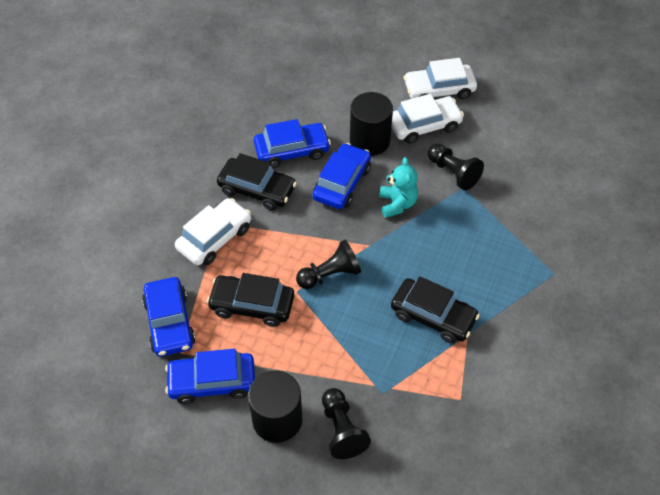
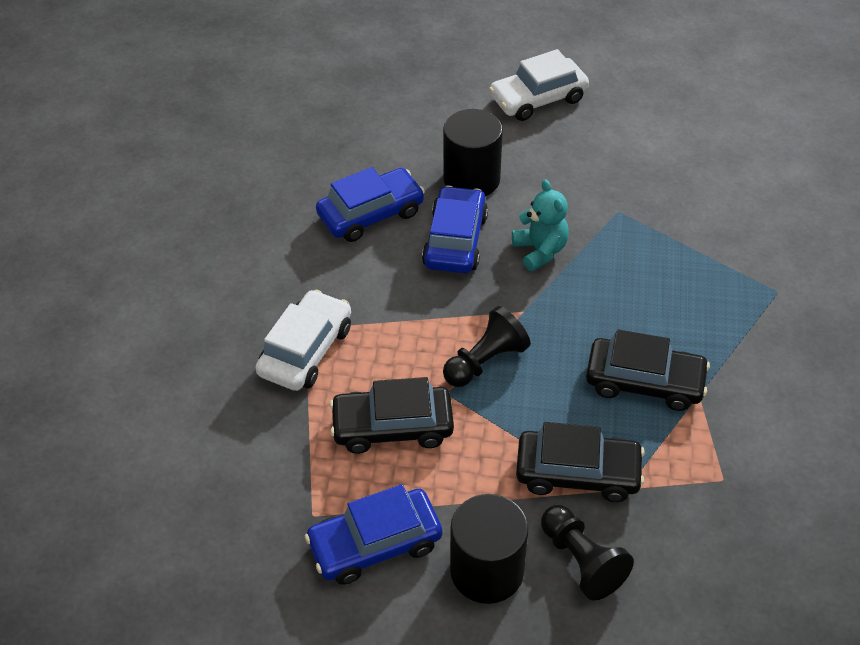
camera: 15 degrees left, 5 degrees down
(170, 322) = (283, 478): blue car -> none
(257, 189) = (341, 274): black car -> black car (577, 473)
(424, 125) = (536, 146): white car -> none
(453, 173) = (597, 196): black pawn -> none

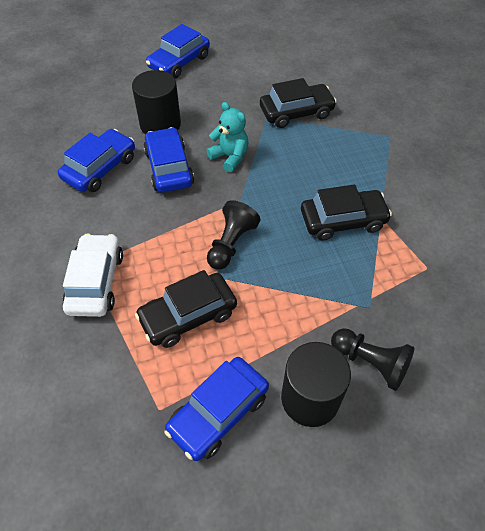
camera: 25 degrees left, 5 degrees up
(538, 99) = (179, 62): white car -> blue car
(577, 473) = (334, 299): black car -> black car (296, 112)

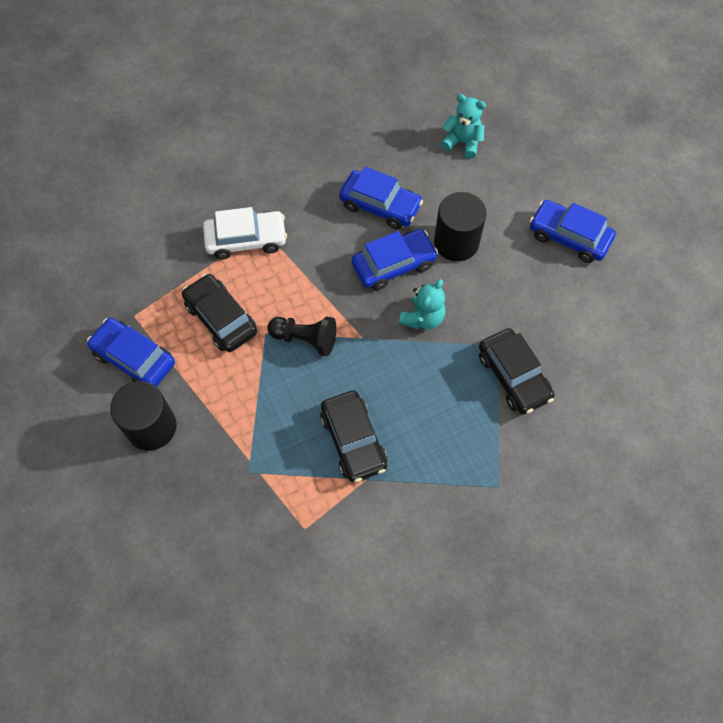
camera: 80 degrees right, 10 degrees up
(57, 104) = (462, 142): none -> turquoise teddy bear
(370, 363) = (189, 475): black pawn -> none

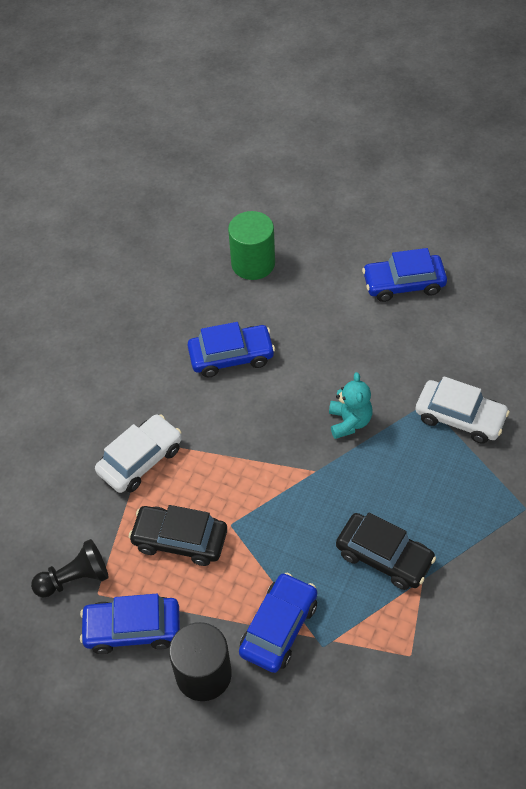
camera: 35 degrees left, 10 degrees down
(305, 339) = (269, 505): black pawn -> black pawn (75, 578)
(393, 265) = (287, 396): blue car -> blue car (279, 628)
(456, 242) = (321, 345): black cylinder -> none
(462, 142) = (253, 263): turquoise teddy bear -> green cylinder
(513, 376) = (460, 417): black car -> white car

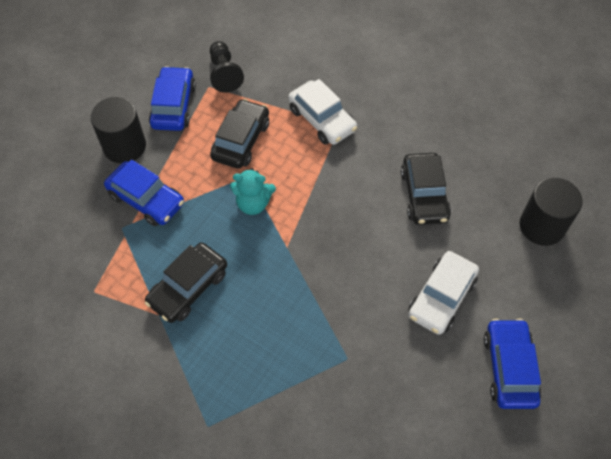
camera: 95 degrees right, 5 degrees up
(231, 356) = (424, 195): blue car -> black car
(253, 263) = (542, 226): green cylinder -> black cylinder
(349, 422) = (335, 283): turquoise teddy bear -> turquoise teddy bear (253, 203)
(460, 417) = (325, 387): white car -> white car (441, 298)

